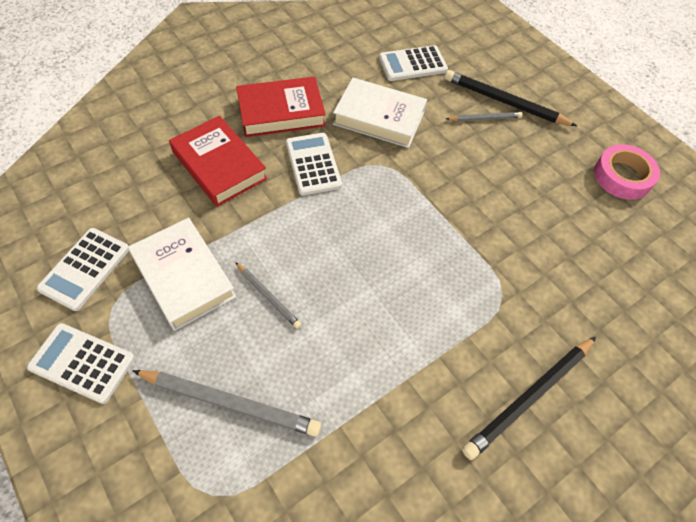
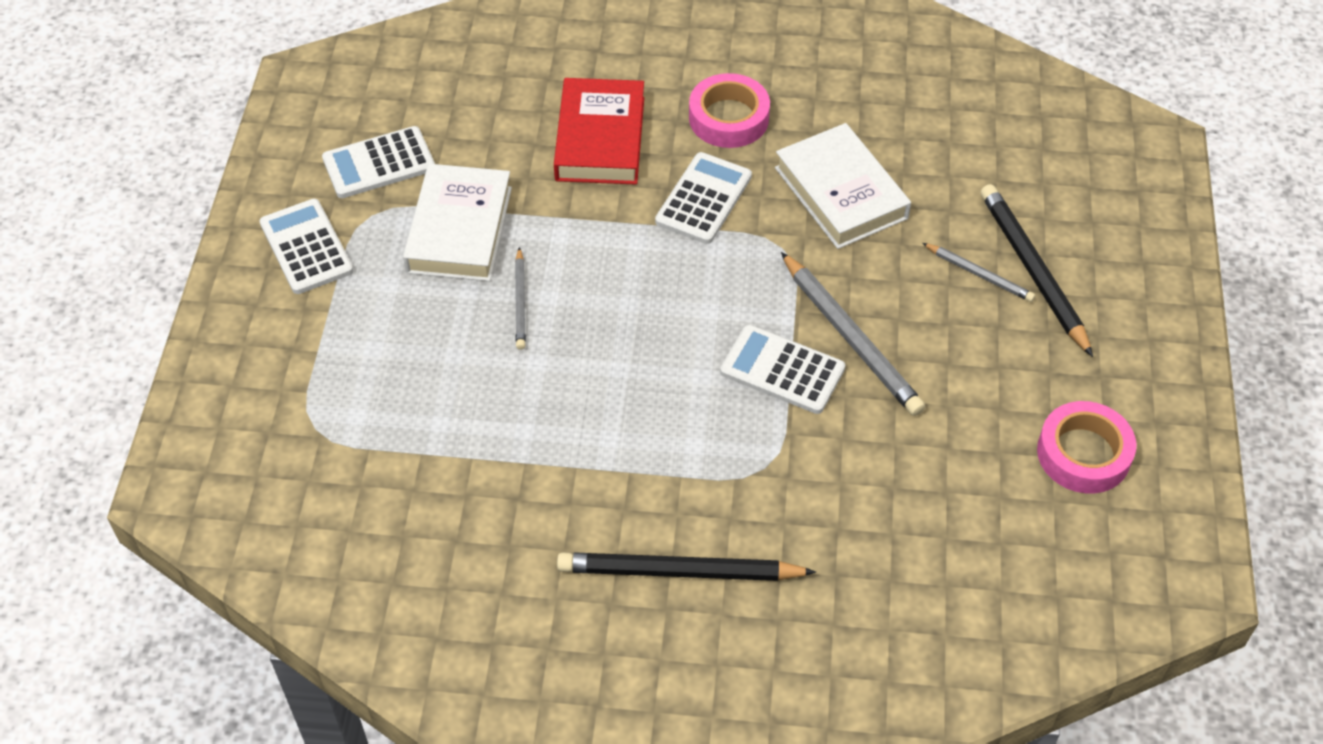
camera: 45 degrees right, 5 degrees down
(230, 403) = (396, 368): grey pencil -> grey pencil (851, 338)
(281, 112) = (728, 118): red book -> pink tape
(412, 64) = (961, 152): white calculator -> white calculator (782, 370)

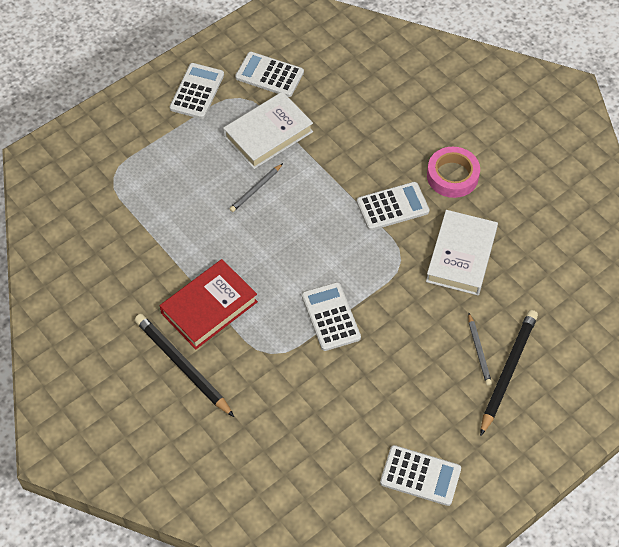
camera: 45 degrees right, 5 degrees up
(600, 139) = (380, 139): red book -> red book (209, 307)
(851, 338) = (380, 329): grey pencil -> none
(1083, 454) = (420, 476): pink tape -> white calculator

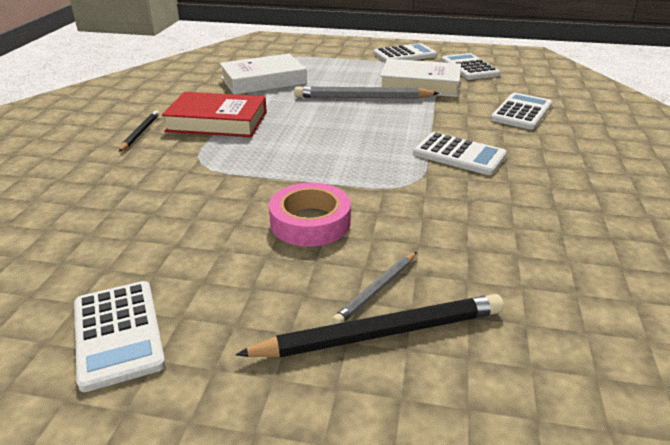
camera: 50 degrees right, 25 degrees down
(182, 365) = (140, 133): black pencil -> black pencil, size x0.55
(256, 189) = (362, 98): grey pencil -> grey pencil, size x1.81
(331, 317) = (284, 175): white calculator -> white calculator (521, 112)
(452, 176) = (555, 169): pink tape -> pink tape (310, 222)
(461, 256) = (479, 216): white book -> white book (263, 80)

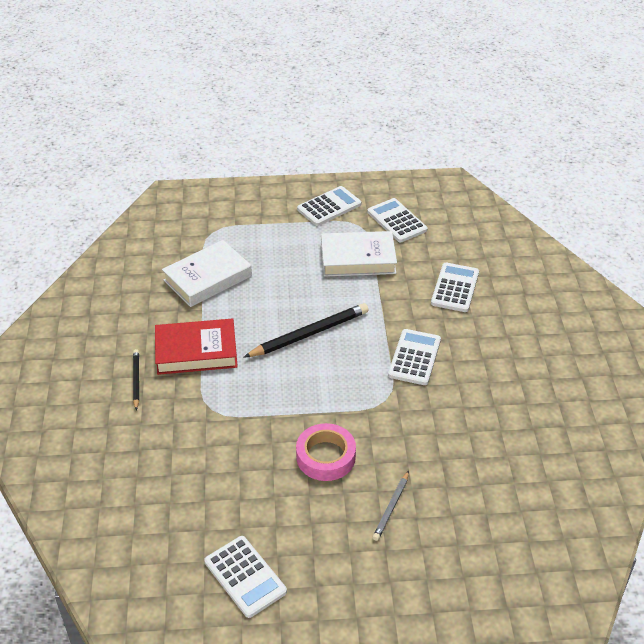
camera: 15 degrees left, 10 degrees up
(362, 98) = (312, 290): grey pencil -> none
(381, 333) = (403, 539): black pencil -> black pencil (309, 334)
(459, 155) = (414, 357): white calculator -> white calculator turned 90 degrees counterclockwise

